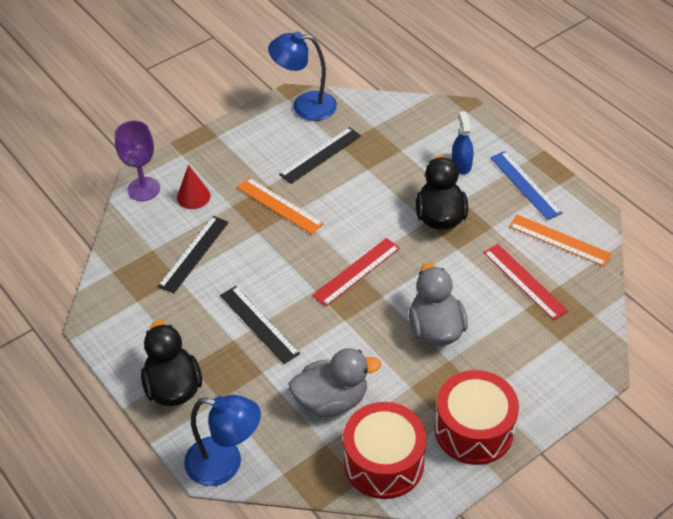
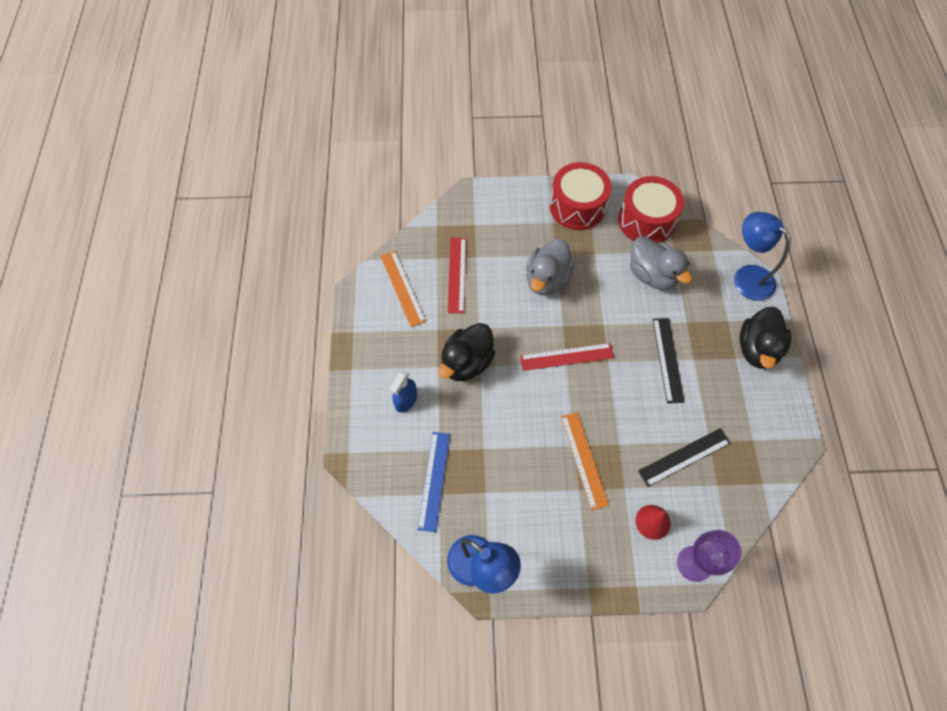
camera: 145 degrees left, 15 degrees up
(321, 155) = (511, 492): black ruler -> none
(331, 400) = (652, 275): grey duck -> grey duck turned 150 degrees counterclockwise
(525, 185) = (378, 348): blue ruler -> blue ruler (434, 480)

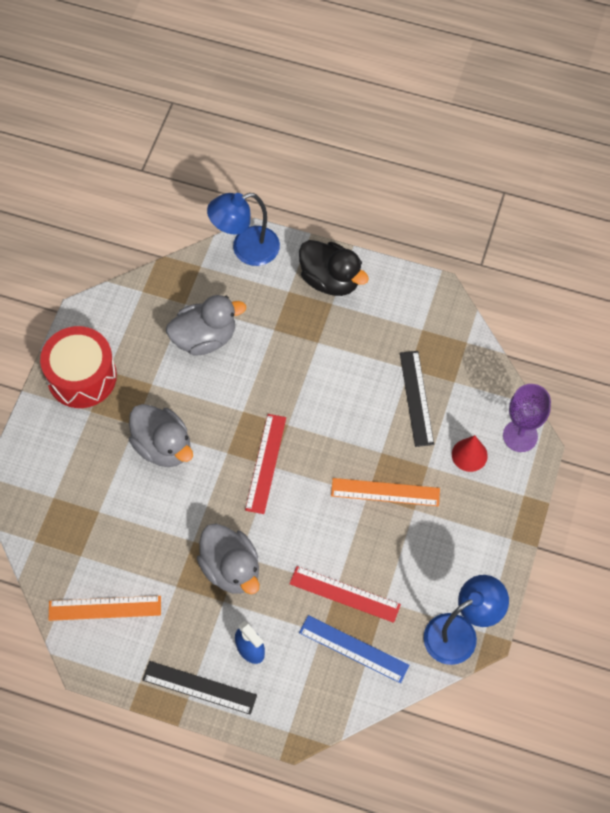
camera: 70 degrees left, 0 degrees up
(456, 274) = (113, 541): red ruler -> red ruler (344, 594)
(467, 363) = (231, 569): black duck -> grey duck
(646, 221) = (134, 314): red drum -> none
(668, 359) = (308, 367): black ruler -> black ruler (199, 687)

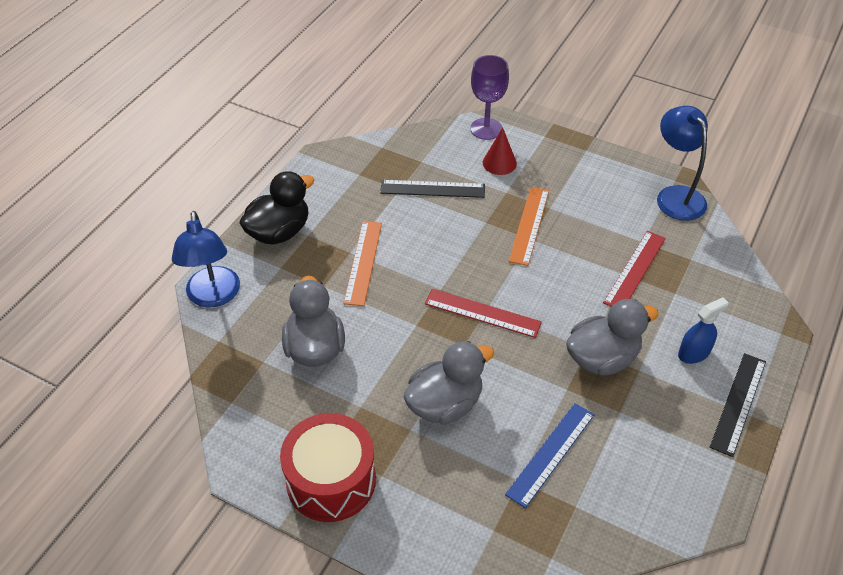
camera: 80 degrees left, 15 degrees down
(105, 608) = (645, 486): orange ruler -> orange ruler (363, 262)
(354, 648) = (692, 271): blue ruler -> blue ruler (550, 453)

